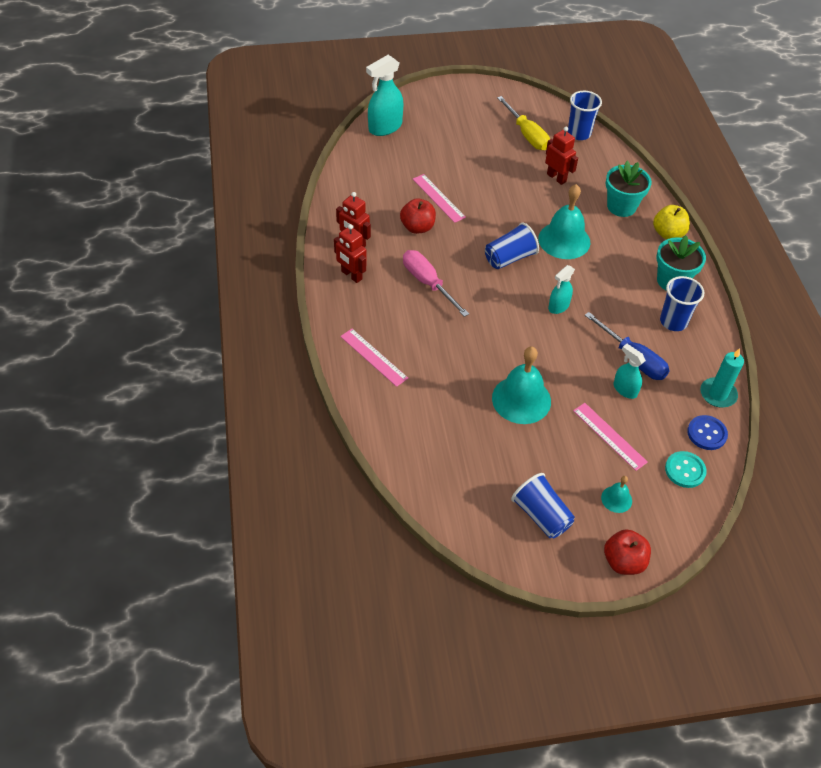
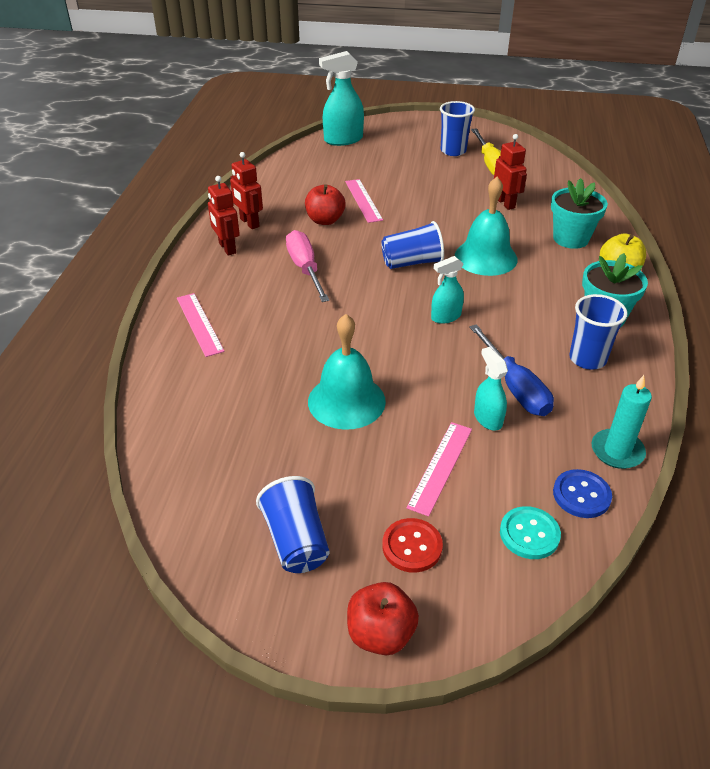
camera: 20 degrees right, 10 degrees down
(579, 133) = (550, 171): blue cup -> blue cup (453, 151)
(609, 436) = (440, 467): pink ruler -> pink ruler turned 45 degrees clockwise
(616, 499) = (412, 546): turquoise bell -> red button

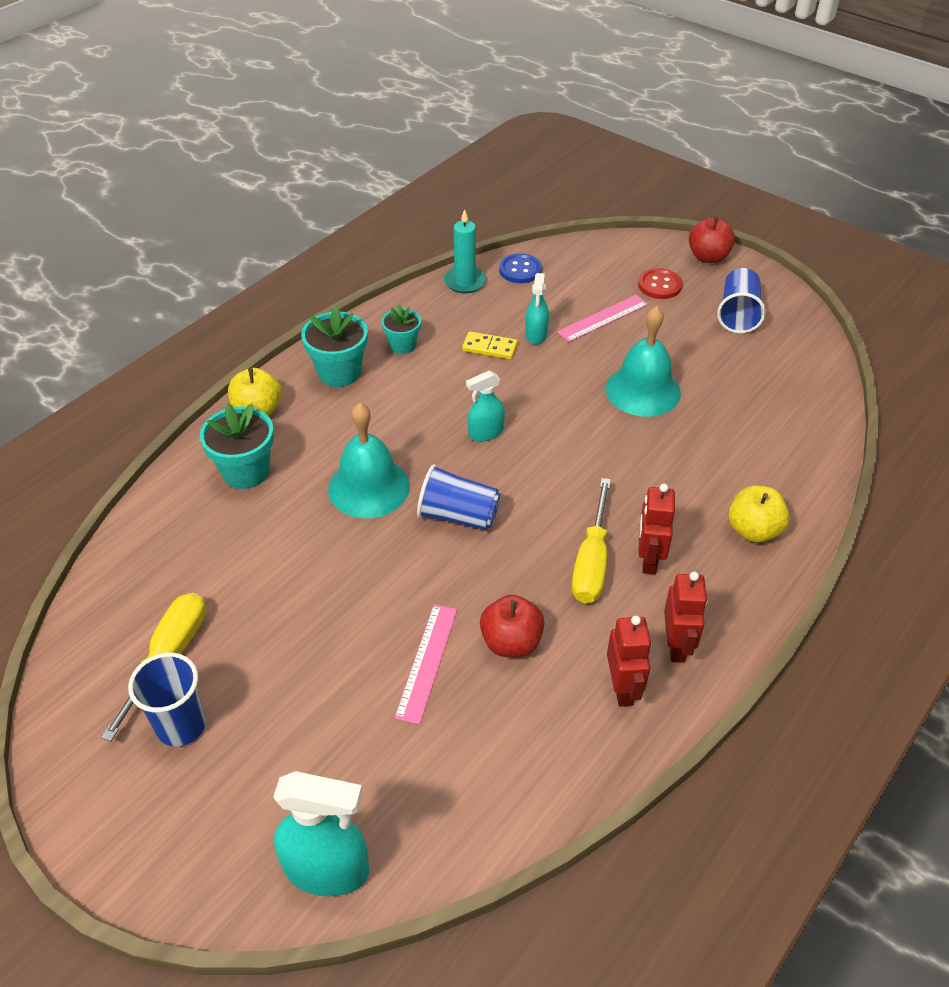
camera: 150 degrees left, 5 degrees up
(199, 324) = (753, 530): pink ruler -> yellow apple
(305, 269) = (592, 561): pink screwdriver -> yellow screwdriver
(445, 317) = (485, 433): turquoise spray bottle -> turquoise spray bottle turned 150 degrees clockwise
(505, 203) = (246, 563): red robot -> red robot (648, 559)
(515, 387) = (489, 348): blue screwdriver -> yellow domino
(529, 534) = (577, 265): turquoise button -> none
(587, 359) = (403, 345): blue cup -> turquoise flower pot

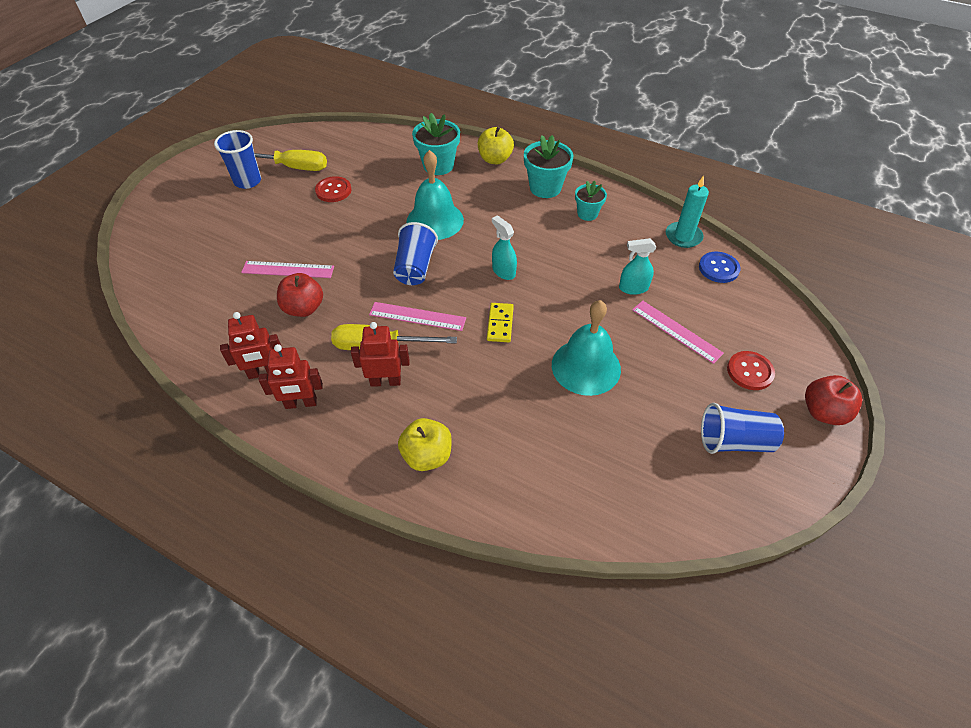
camera: 80 degrees right, 5 degrees up
(257, 601) = (333, 190): none -> red button
(327, 869) = (152, 250): turquoise spray bottle -> none
(489, 348) = (604, 262): yellow domino -> yellow domino (500, 324)
(547, 521) = (417, 316): none -> pink ruler

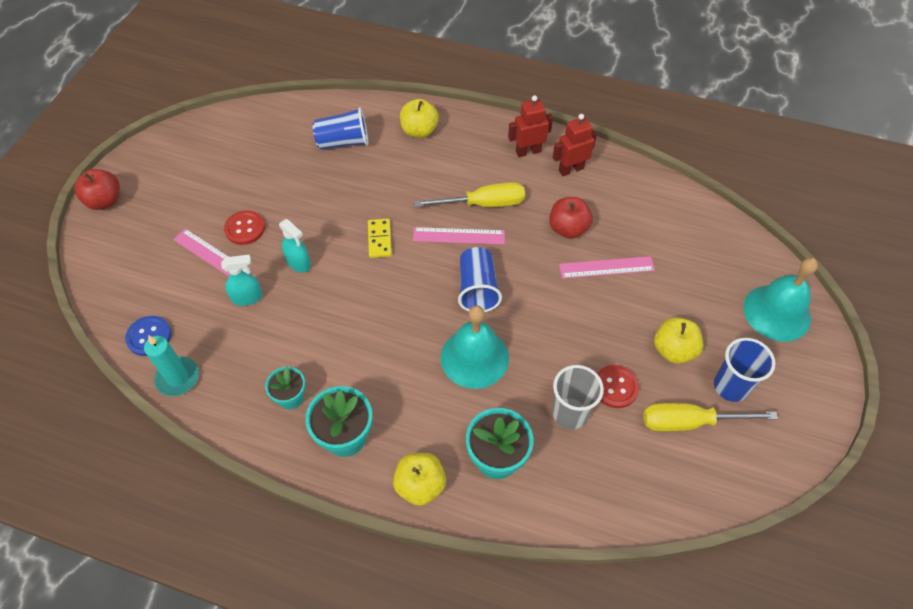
camera: 170 degrees right, 5 degrees up
(273, 206) = (673, 350): none -> yellow apple
(375, 181) = (570, 413): none -> grey cup
(385, 381) = (468, 176): red robot -> none
(503, 271) = (384, 298): turquoise spray bottle -> turquoise spray bottle (299, 263)
(586, 366) = (299, 211): turquoise bell -> turquoise bell (777, 312)
(734, 441) = (186, 170): blue cup -> blue cup (343, 142)
(749, 371) = (154, 226): red button -> red button (245, 228)

